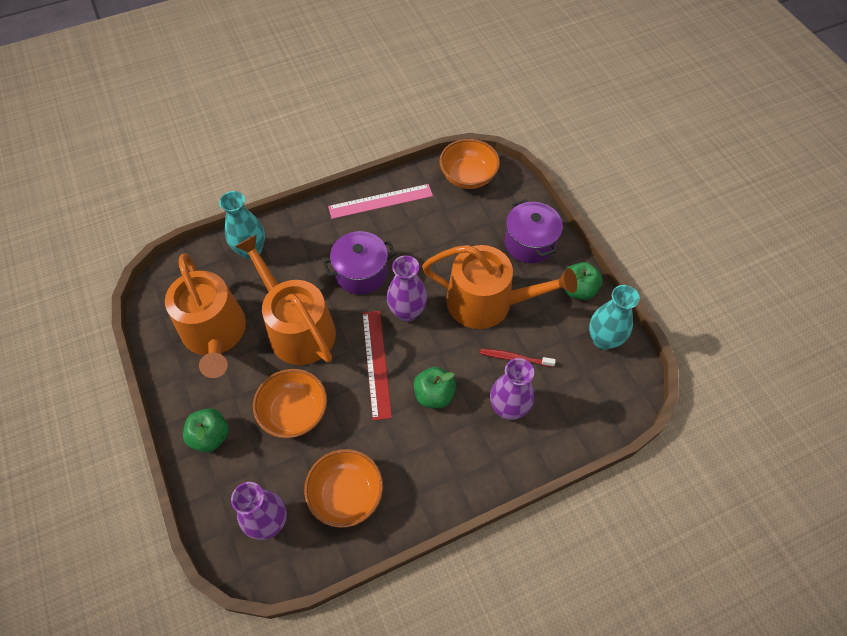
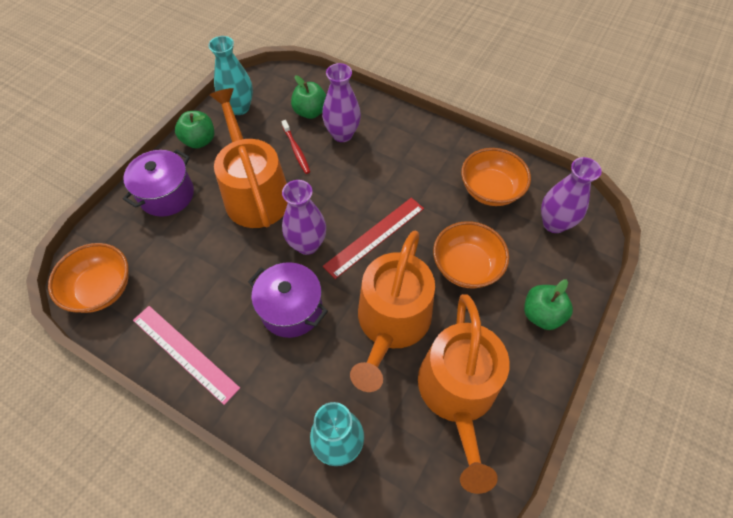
camera: 125 degrees left, 0 degrees up
(215, 334) = (457, 394): orange watering can -> orange watering can turned 150 degrees clockwise
(434, 395) = (369, 182): green apple -> green apple (310, 112)

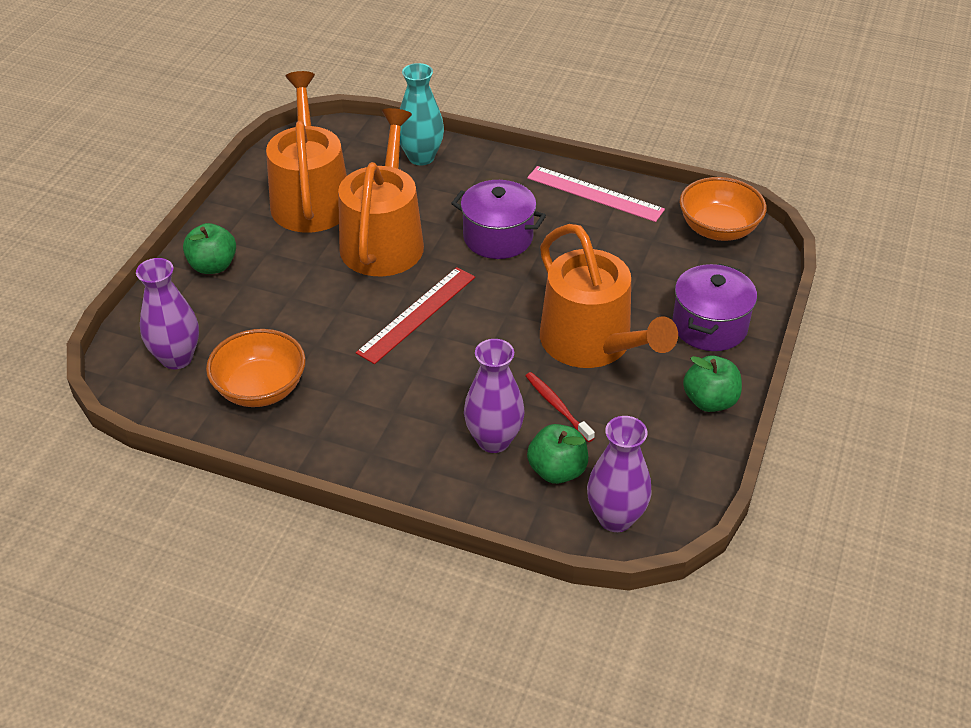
camera: 170 degrees right, 15 degrees down
(239, 108) = (677, 462): turquoise vase -> none
(307, 244) = (500, 296): purple vase -> purple vase (615, 518)
(466, 266) = (299, 298): orange bowl -> none

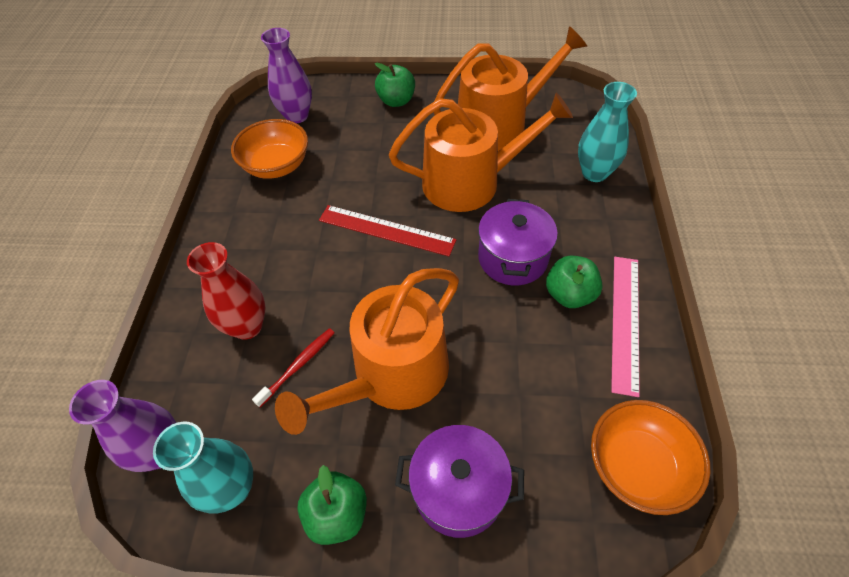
camera: 75 degrees right, 10 degrees up
(493, 440) = (247, 326): purple vase -> red vase
(557, 470) = (217, 386): green apple -> green apple (569, 294)
(668, 467) = (232, 488): none -> turquoise vase

